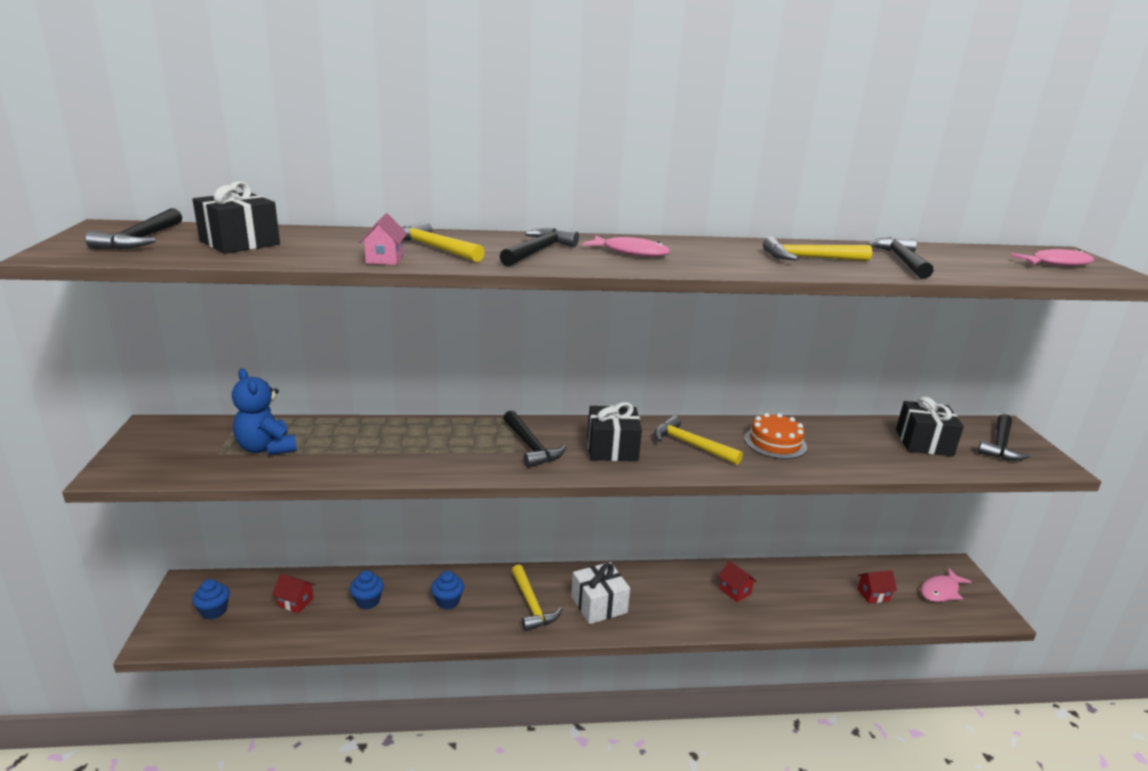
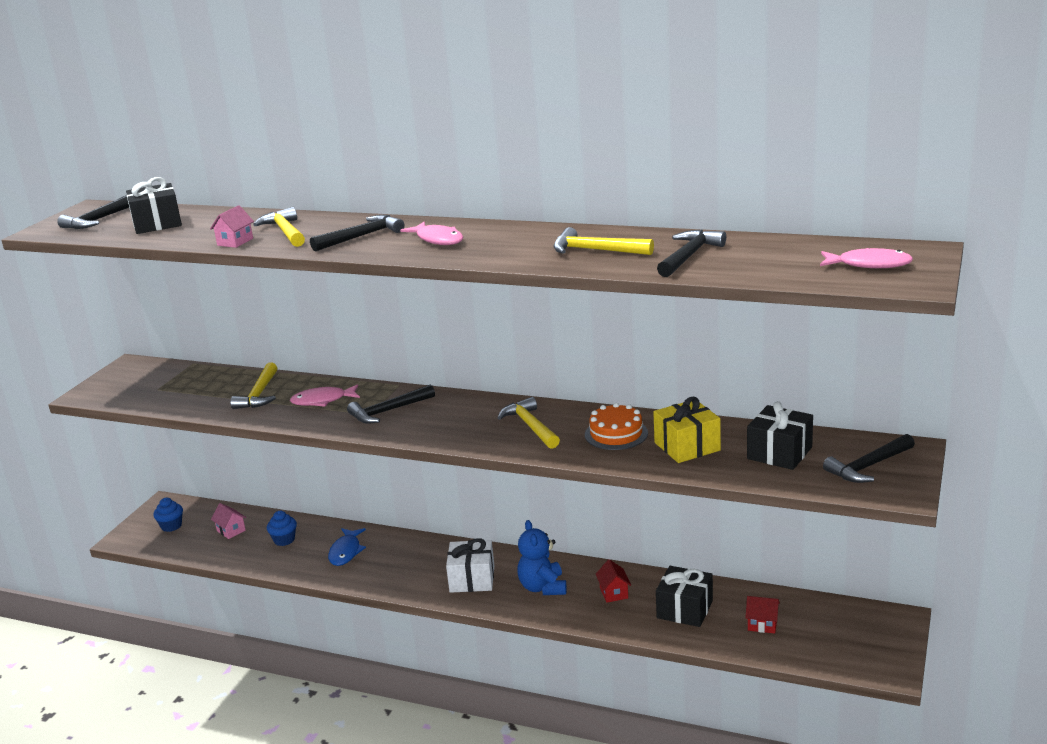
camera: 30 degrees right, 0 degrees up
(266, 448) = (192, 389): blue teddy bear -> blue teddy bear (543, 587)
(295, 602) = (231, 530): red house -> pink house
(448, 601) = (346, 552): blue cupcake -> blue fish
(531, 447) = (388, 411): black hammer -> black hammer turned 60 degrees clockwise
(532, 605) = (413, 568): yellow hammer -> yellow hammer (259, 394)
(612, 448) = (455, 421): black gift -> black gift (684, 609)
(847, 446) = (687, 446): none -> yellow gift
(941, 591) = (848, 637): pink fish -> pink fish (322, 401)

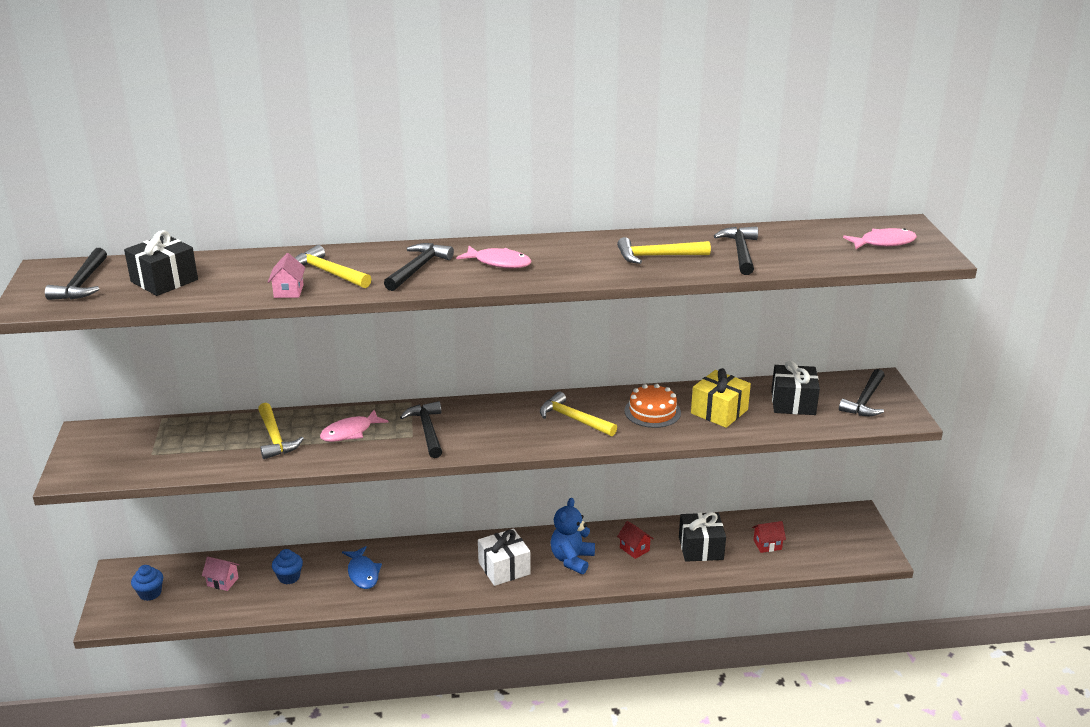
camera: 30 degrees left, 5 degrees up
(388, 411) = (427, 430): black hammer -> black hammer turned 135 degrees clockwise
(543, 587) = (572, 559): blue teddy bear -> blue teddy bear turned 60 degrees clockwise

